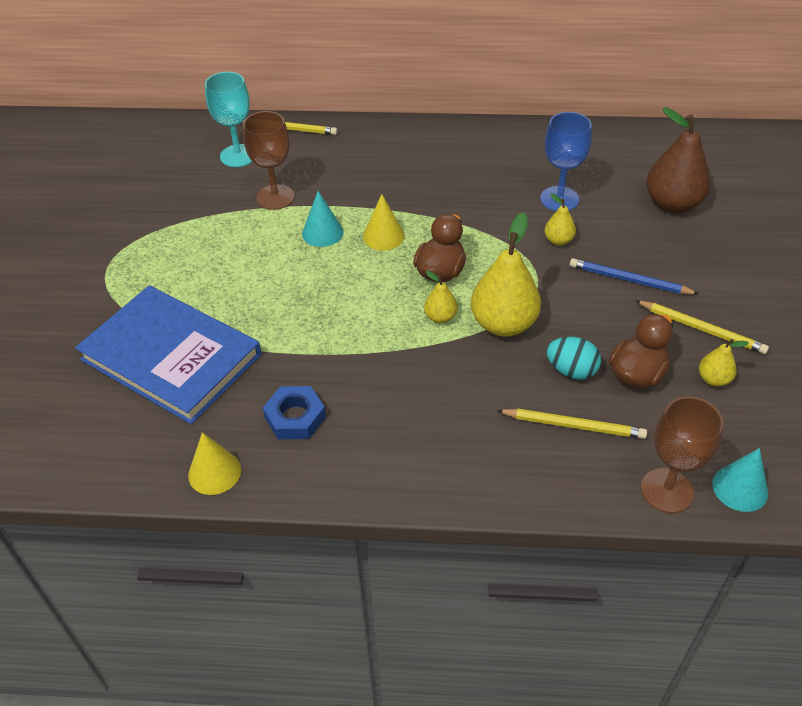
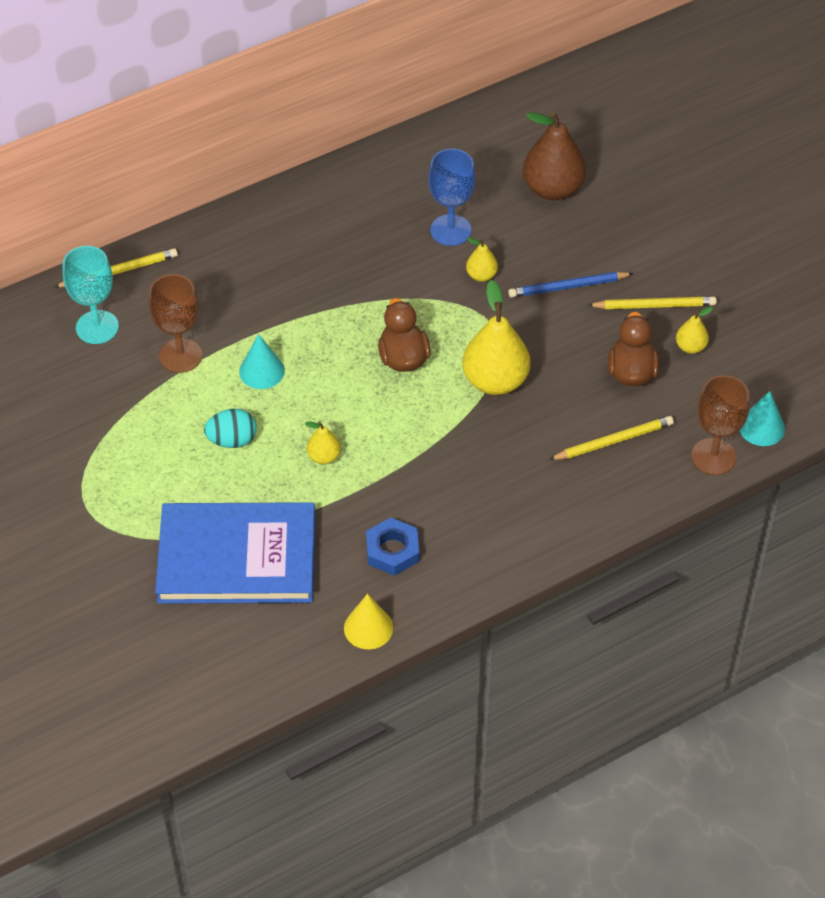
camera: 35 degrees left, 5 degrees up
(383, 236) = (322, 347): yellow cone -> none
(440, 317) = (438, 401): yellow pear -> yellow pear (324, 456)
(571, 371) = (579, 395): turquoise egg -> turquoise egg (232, 440)

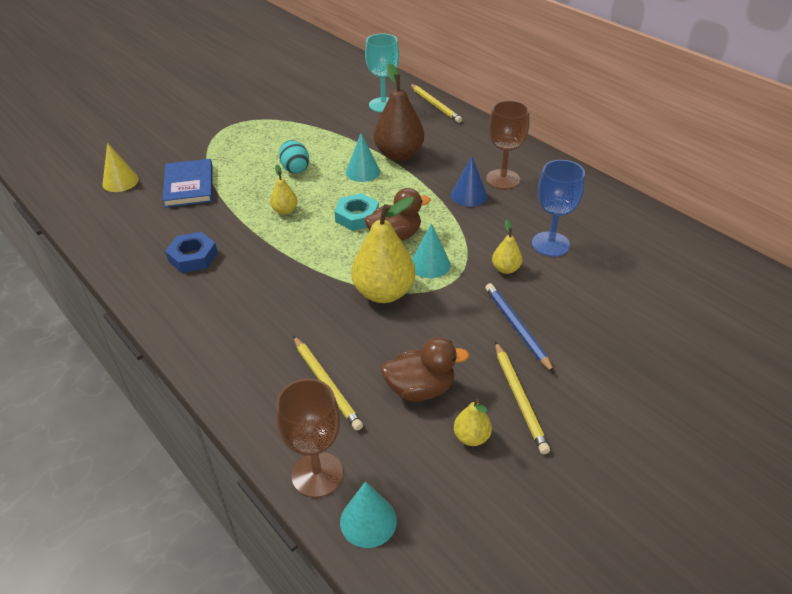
camera: 80 degrees right, 10 degrees down
(180, 355) = (368, 138): brown goblet -> brown goblet (503, 179)
(237, 557) = (189, 185): blue book -> blue book, size x0.58
(343, 278) = (469, 195): none -> blue cone
(356, 388) = (357, 216): none -> turquoise nut
(368, 628) = (118, 254): yellow cone -> yellow cone (120, 181)
(459, 335) = (430, 264): none -> turquoise cone
(552, 189) = (640, 302): brown pear -> brown pear (399, 155)

